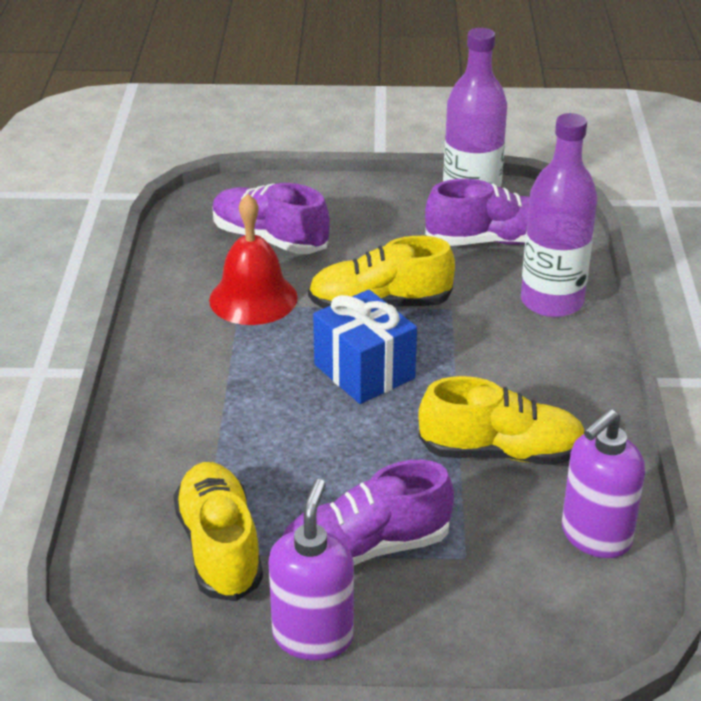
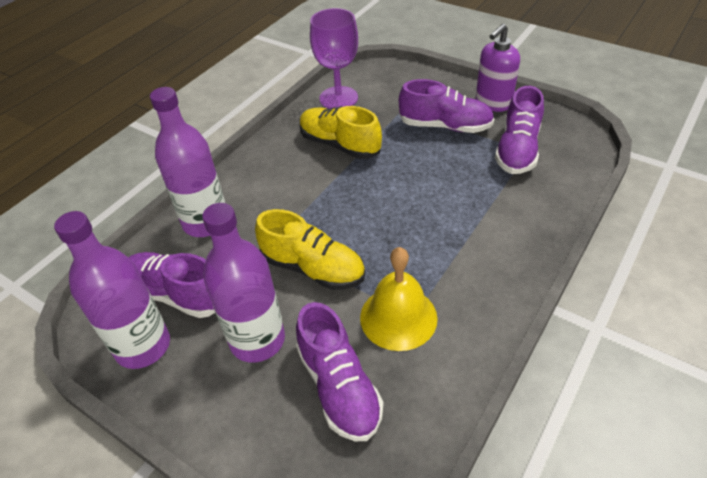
camera: 145 degrees left, 10 degrees up
(219, 548) = (517, 150): yellow shoe -> purple shoe
(253, 298) = (398, 317): red bell -> yellow bell
(364, 371) = (368, 219): blue gift -> none
(374, 240) = (257, 340): none -> purple bottle
(595, 536) = (338, 98): purple soap dispenser -> purple goblet

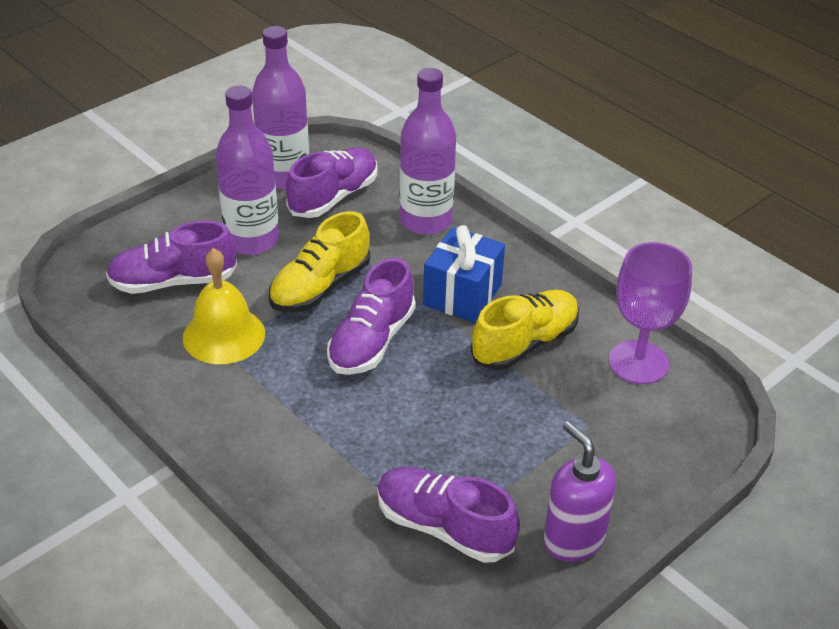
camera: 100 degrees right, 5 degrees down
(297, 183) = (462, 295): none -> blue gift
(445, 126) = (530, 462): purple shoe -> purple shoe (371, 341)

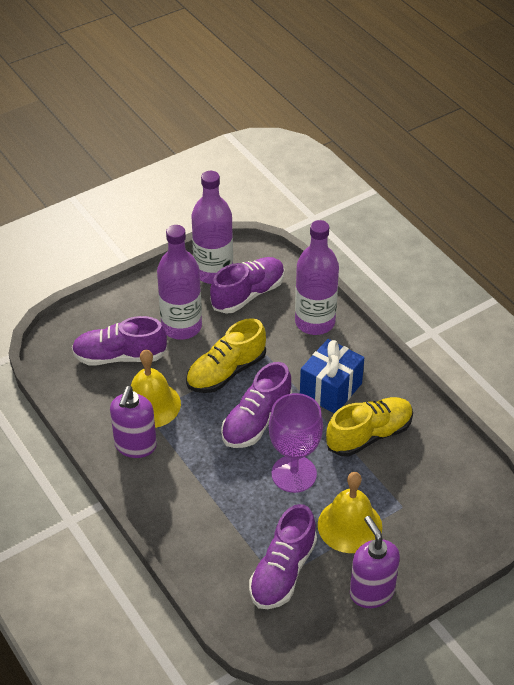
camera: 10 degrees right, 5 degrees up
(209, 388) = (135, 446): none -> purple soap dispenser
(444, 527) = (282, 571): purple shoe -> purple shoe turned 105 degrees counterclockwise
(524, 457) = (349, 525): none -> yellow bell
(638, 362) = (451, 460): purple goblet -> purple goblet (294, 474)

